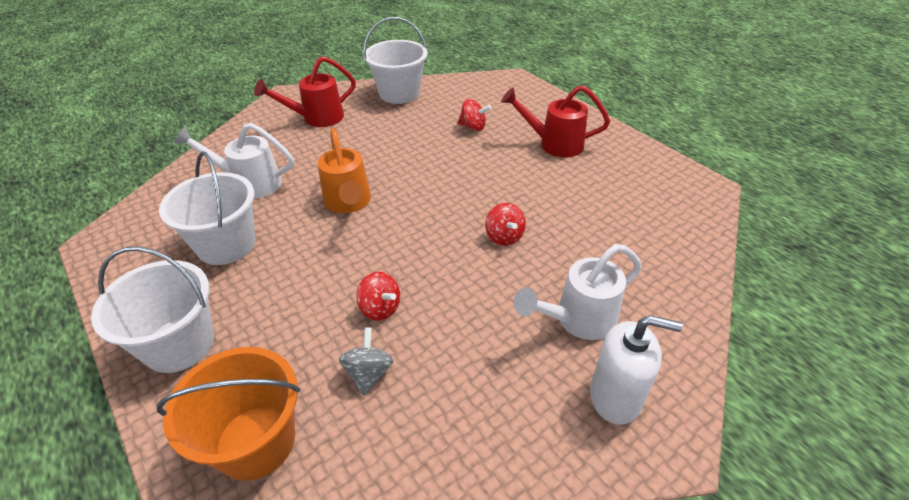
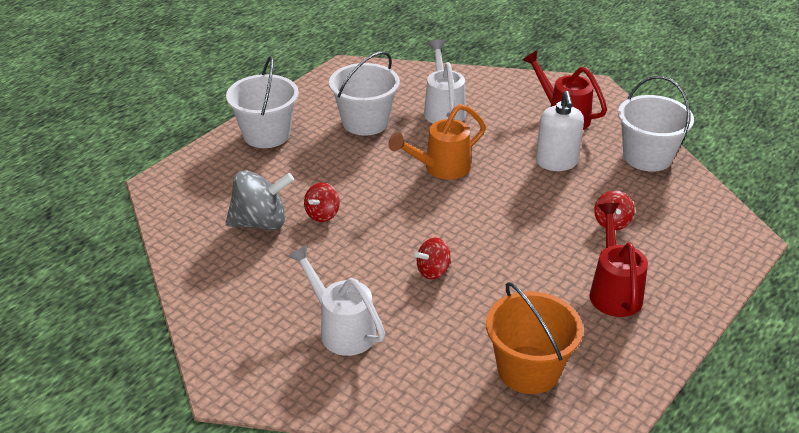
camera: 75 degrees right, 5 degrees down
(255, 442) = (200, 188): orange bucket -> orange bucket (528, 370)
(368, 373) = (261, 222): grey spinning top -> grey spinning top, size x1.74
(615, 397) = (265, 356): white soap dispenser -> white soap dispenser (556, 162)

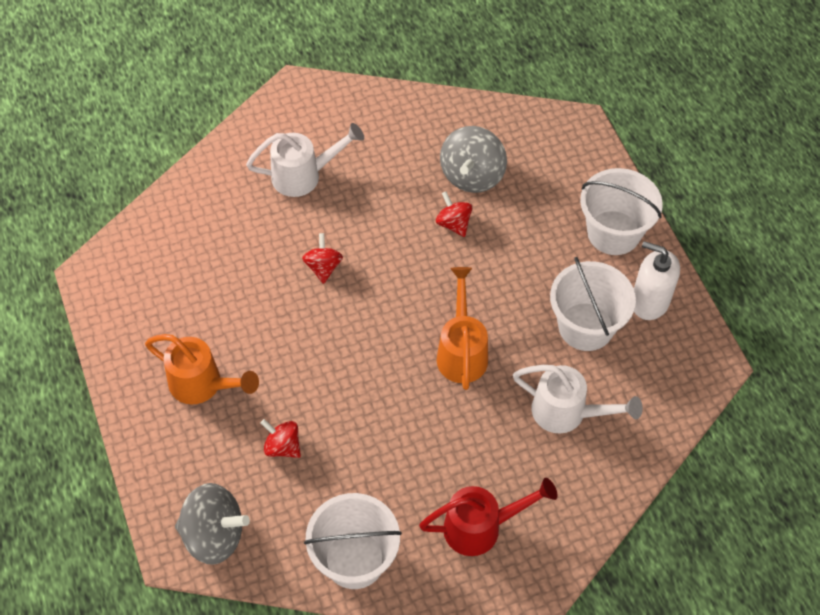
camera: 120 degrees right, 20 degrees up
(528, 370) = (173, 270): orange bucket -> none
(556, 162) = (404, 462): white soap dispenser -> white soap dispenser (649, 301)
(614, 291) = (202, 385): red watering can -> orange watering can
(714, 226) = (214, 535): none -> grey spinning top

